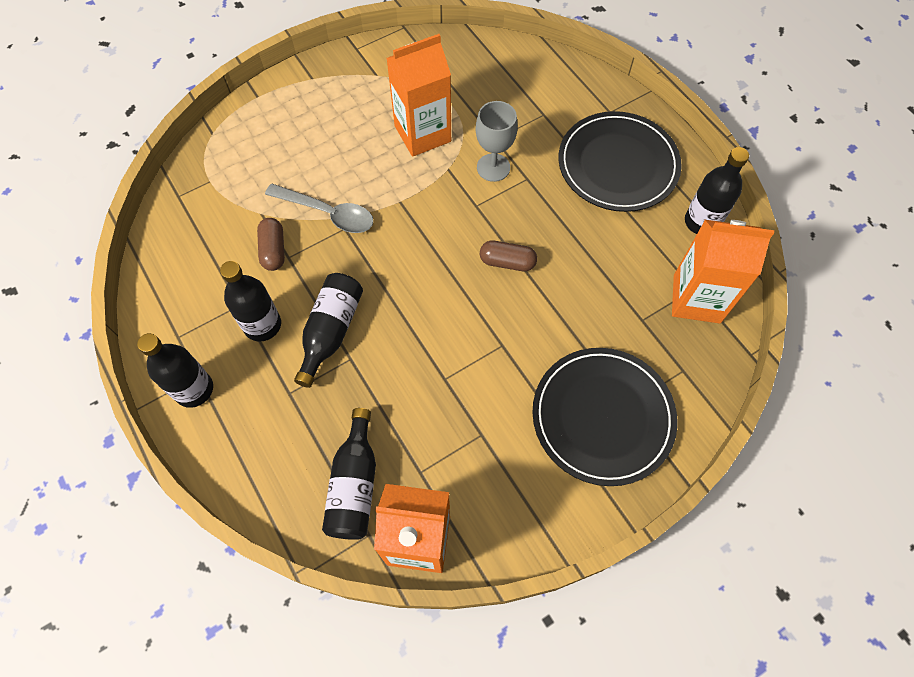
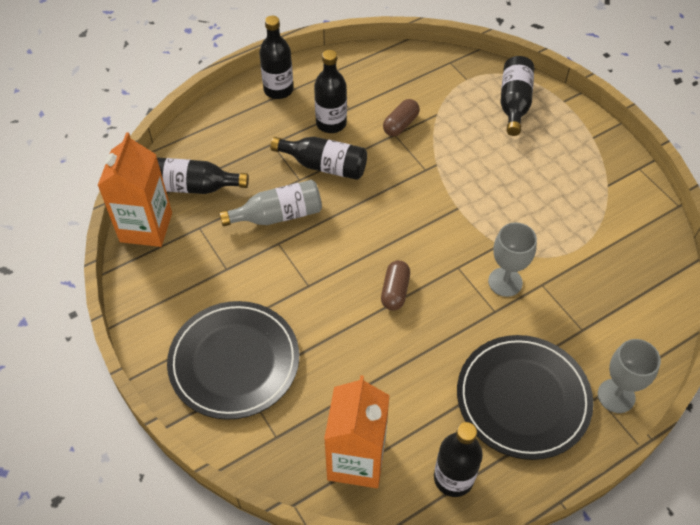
camera: 90 degrees right, 10 degrees down
(255, 140) = (514, 103): none -> black bottle
(274, 250) = (400, 124): brown capsule -> brown capsule turned 45 degrees counterclockwise
(328, 213) = (440, 157): grey spoon -> none
(404, 381) = (278, 215): none -> grey bottle
(422, 134) = (539, 223): orange carton -> none
(608, 99) = (616, 396): none -> grey goblet

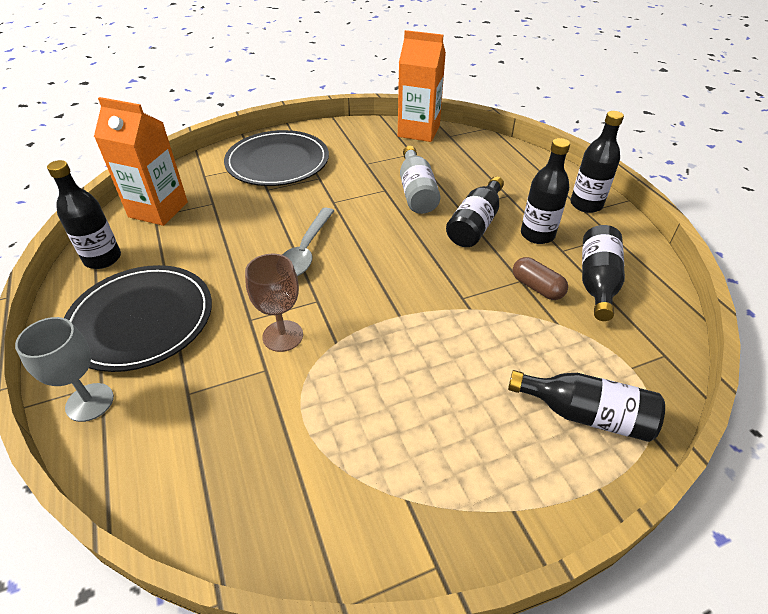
camera: 100 degrees right, 10 degrees down
(194, 187) = (457, 153): black bottle -> black bottle (597, 282)
(395, 291) = (306, 251): brown capsule -> grey spoon
(505, 282) = (282, 336): grey goblet -> brown goblet

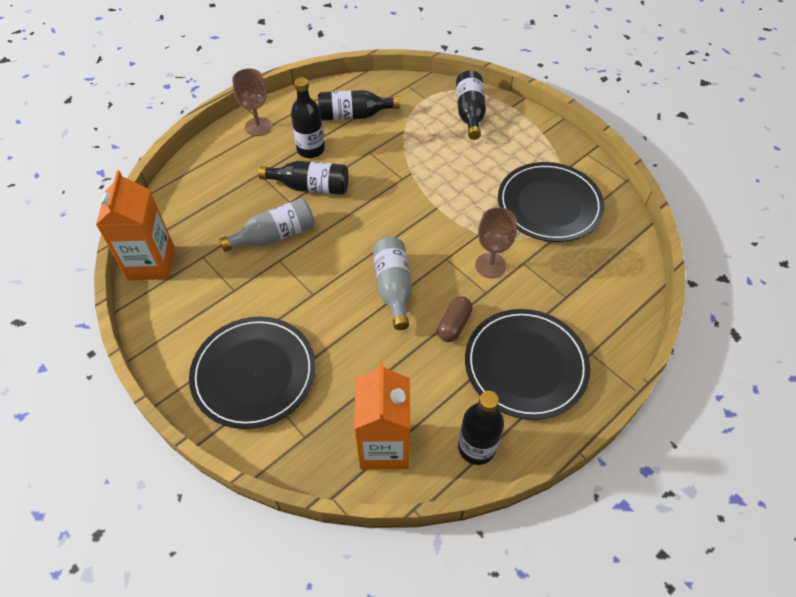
camera: 110 degrees left, 10 degrees up
(90, 402) = (607, 350): grey goblet -> none
(306, 251) = (393, 288): grey spoon -> grey bottle
(345, 444) = (549, 204): none -> black plate
(537, 287) = (373, 143): brown capsule -> brown capsule (454, 325)
(586, 204) = (258, 127): black bottle -> brown goblet

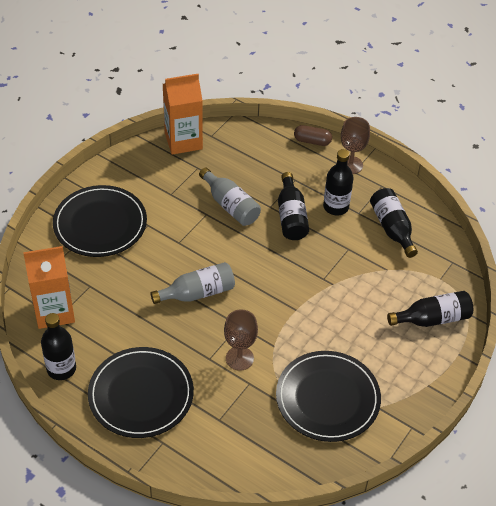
camera: 75 degrees right, 5 degrees down
(454, 325) = (170, 340): brown capsule -> brown capsule (312, 141)

